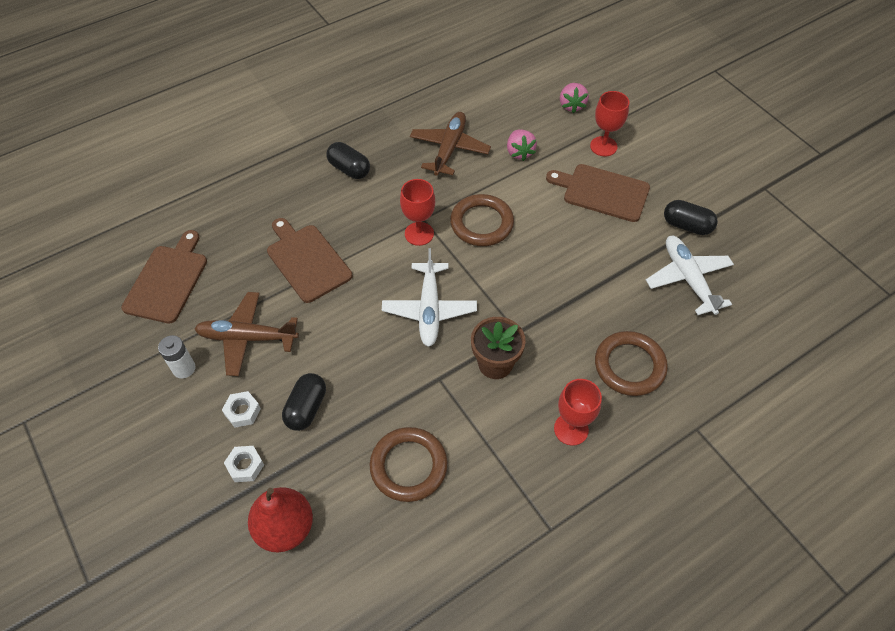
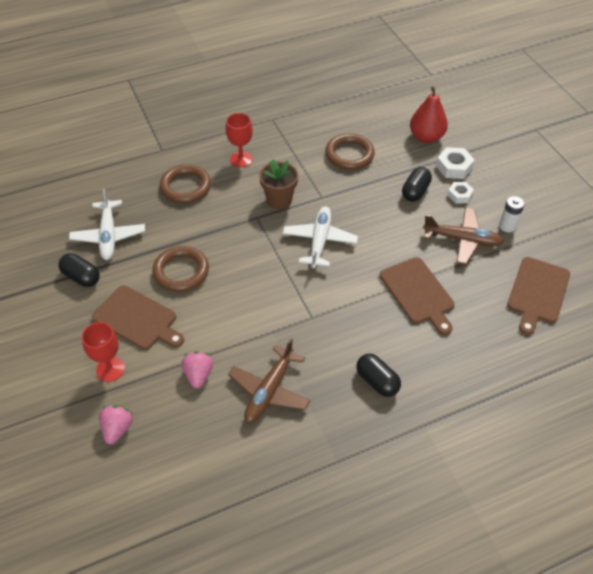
camera: 170 degrees left, 5 degrees down
(245, 466) = (454, 167): white nut -> white nut, size x1.50
(419, 234) = (317, 303): red goblet -> none
(481, 223) = (259, 305): brown ring -> brown ring (181, 271)

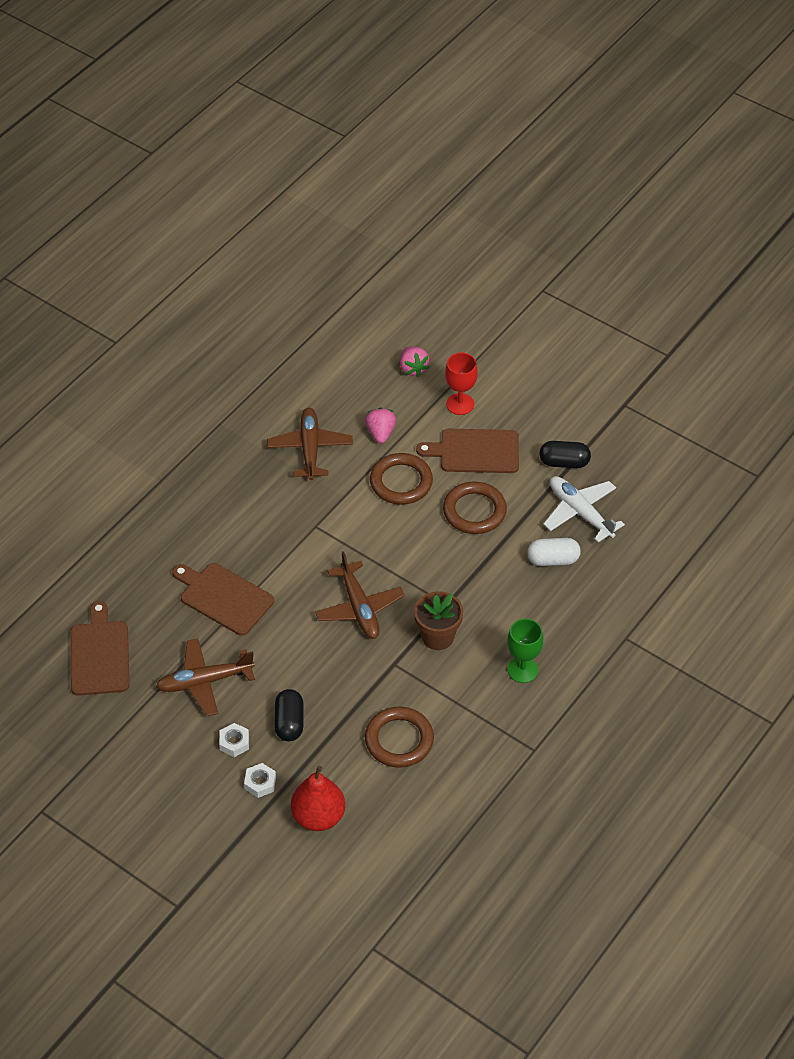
camera: 150 degrees right, 0 degrees up
(159, 213) = (553, 560): none -> white capsule
(185, 187) = (554, 604): brown ring -> brown ring (401, 482)
(198, 375) = (380, 433): pink strawberry -> pink strawberry turned 150 degrees counterclockwise
(241, 159) = (522, 670): red goblet -> green goblet
(319, 241) = (359, 608): white plane -> brown plane
(377, 381) = (219, 497): black capsule -> none
(454, 167) = (260, 783): white nut -> white nut, size x0.67
(507, 226) = (161, 724): white battery -> none

